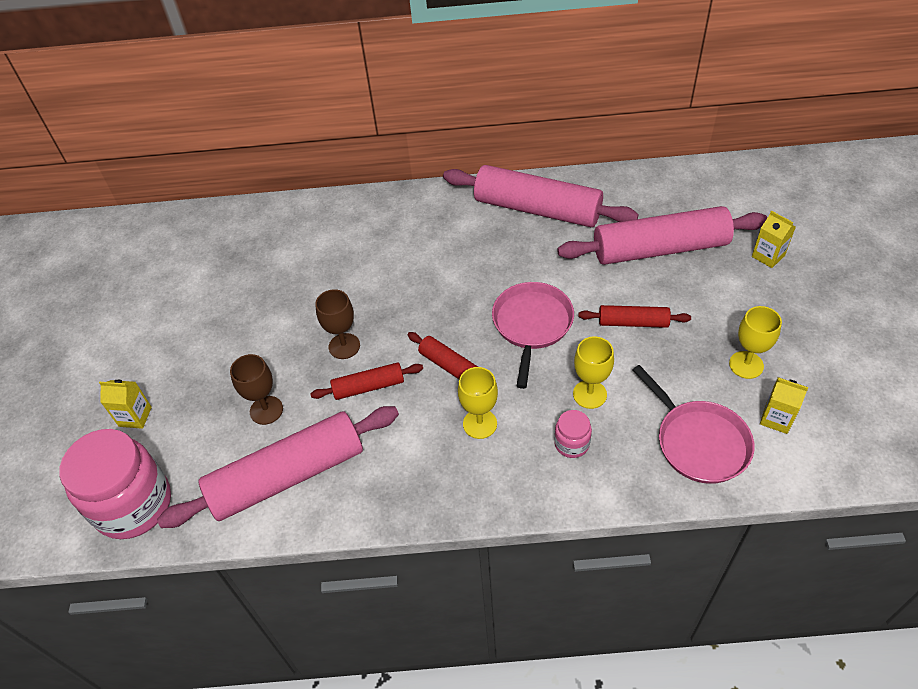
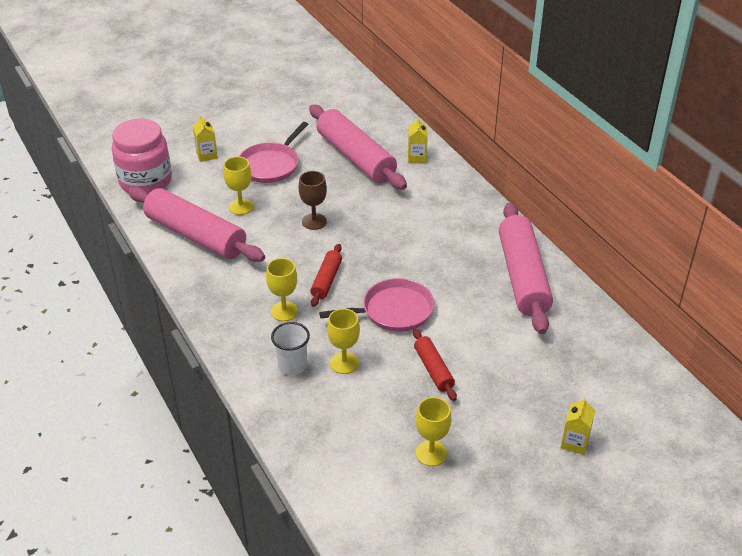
camera: 60 degrees right, 10 degrees down
(266, 410) = (241, 207): brown goblet -> yellow goblet
(368, 386) = (286, 246): red rolling pin -> none
(571, 444) = (292, 365): pink jar -> white cup
(660, 249) = (530, 366): pink rolling pin -> pink rolling pin (355, 157)
(699, 442) = (332, 440): pink pan -> pink pan (271, 165)
(776, 418) = (384, 485): yellow carton -> yellow carton (417, 157)

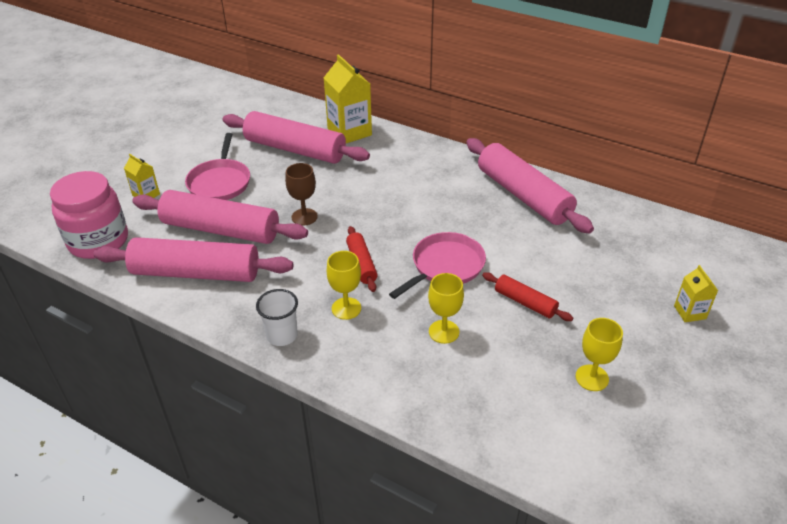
camera: 30 degrees left, 0 degrees up
(241, 207) = (221, 229): yellow goblet -> pink rolling pin
(292, 365) = (398, 356): white cup -> white cup (282, 335)
(417, 157) = (349, 132): yellow carton -> yellow carton, size x1.88

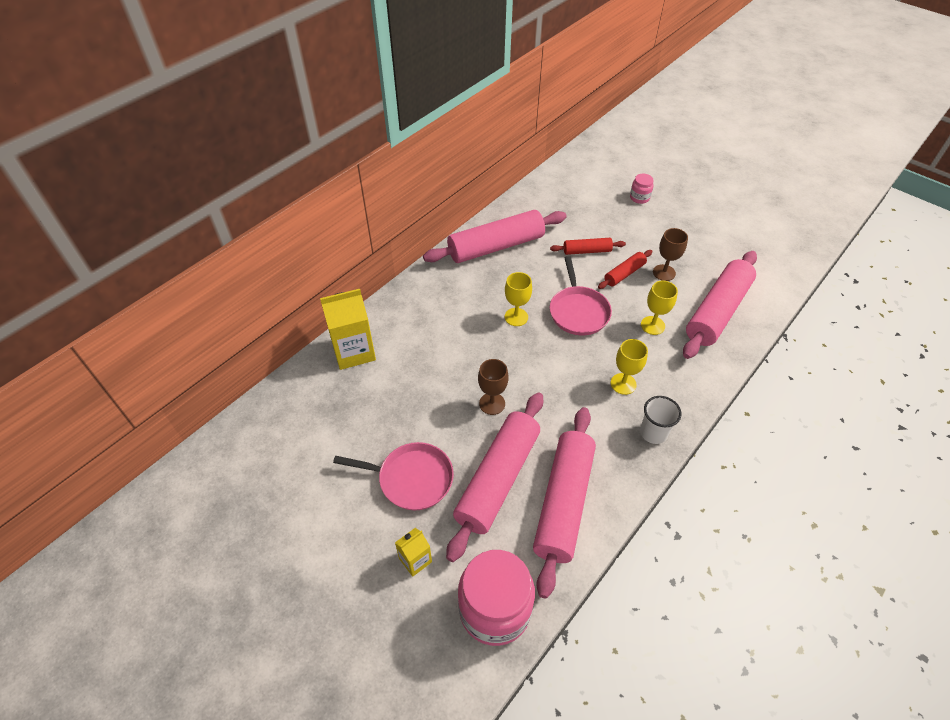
camera: 80 degrees left, 10 degrees up
(295, 149) = (370, 403): pink rolling pin -> pink rolling pin (717, 312)
(361, 264) = (568, 366): red rolling pin -> red rolling pin (587, 251)
(445, 266) = (578, 311): pink pan -> pink pan turned 150 degrees counterclockwise
(544, 341) = (664, 273): none -> brown goblet
(592, 378) = (697, 258): yellow goblet -> yellow goblet (516, 317)
(690, 312) = (639, 198): yellow carton -> pink jar

